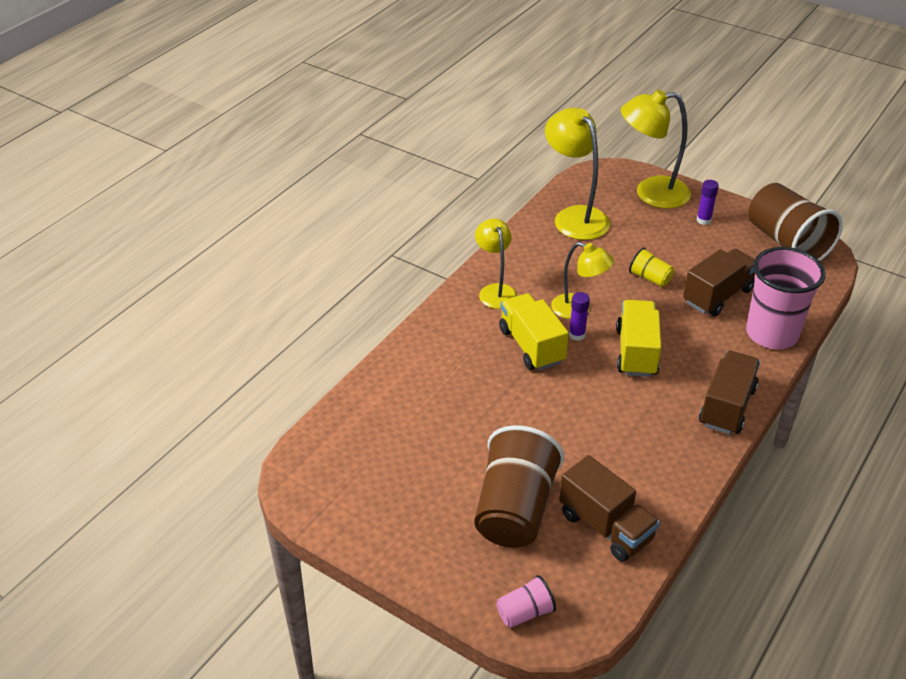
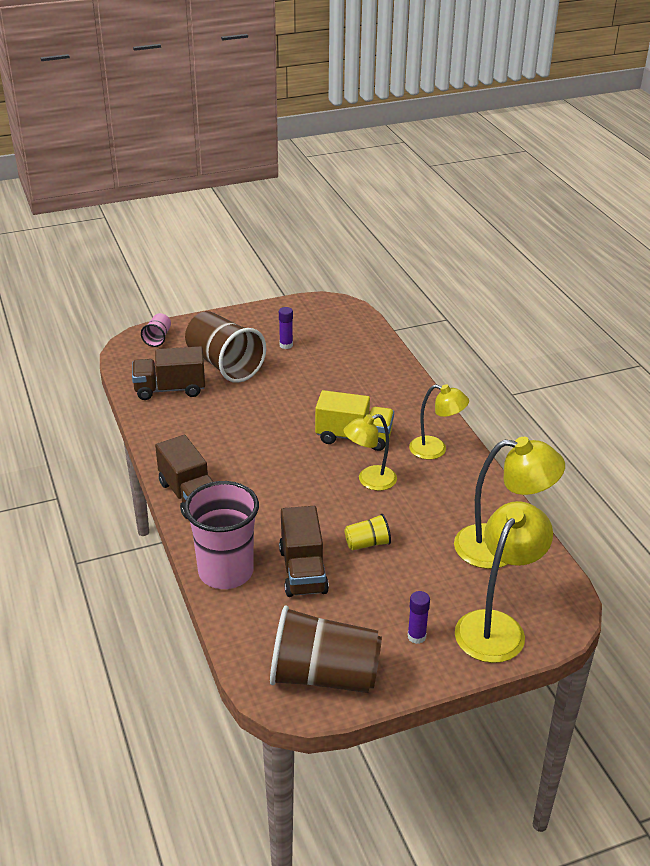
camera: 125 degrees right, 5 degrees down
(577, 335) = (342, 464): purple glue stick -> purple glue stick (286, 345)
(636, 352) = (291, 483): yellow truck -> none

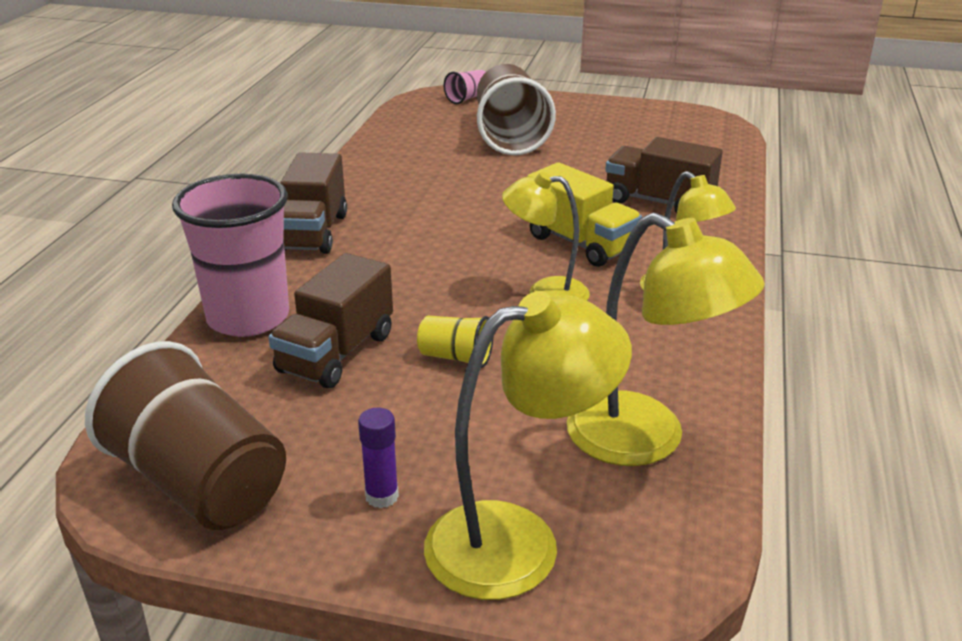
camera: 35 degrees right, 5 degrees down
(170, 389) = (422, 140): brown truck -> brown truck (658, 202)
(286, 345) = (604, 139): purple glue stick -> none

